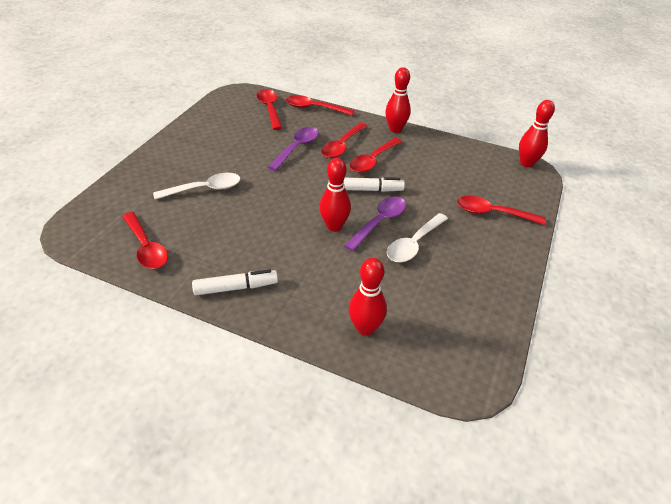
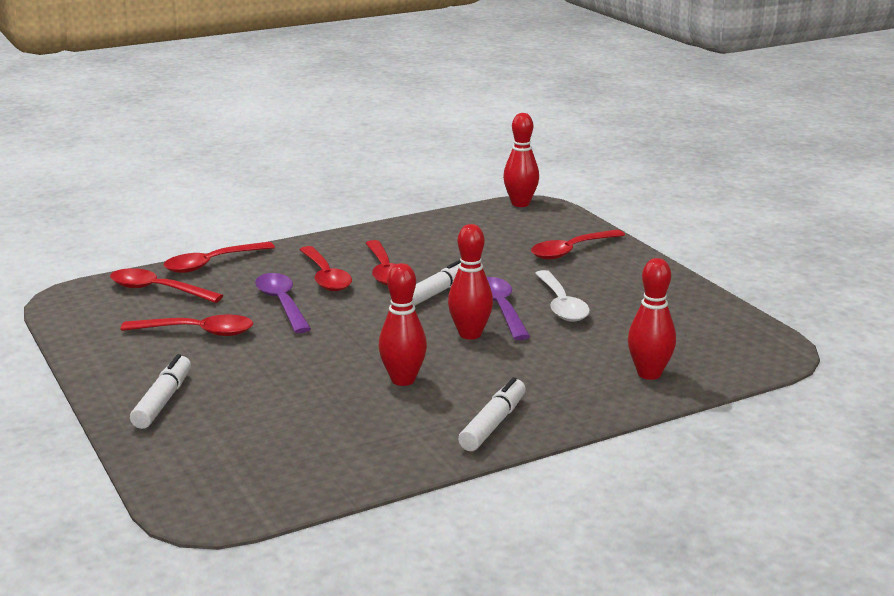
camera: 50 degrees left, 20 degrees down
(146, 247) = (331, 461): red spoon -> red spoon (197, 332)
(164, 166) = (163, 401): none -> white marker
(204, 189) = (268, 388): white spoon -> none
(395, 129) = (346, 237): red bowling pin -> red bowling pin (403, 380)

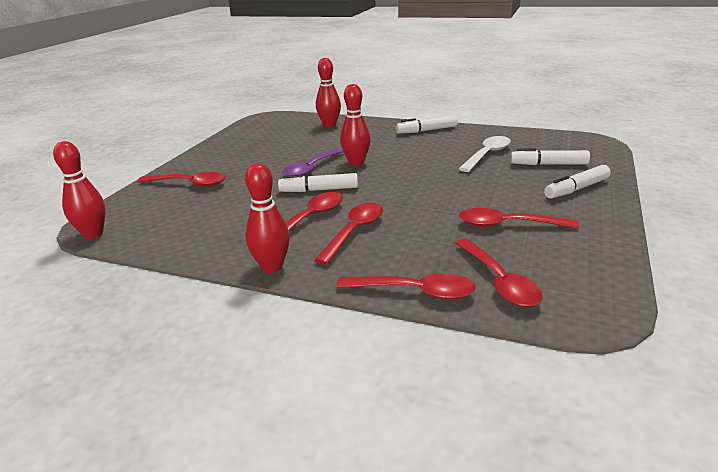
camera: 130 degrees left, 5 degrees up
(197, 332) = (508, 225): red spoon -> red spoon turned 45 degrees counterclockwise
(232, 428) = (548, 164): none -> white marker
(282, 303) = (420, 223): purple spoon -> none
(403, 380) = (431, 156): red bowling pin -> red bowling pin (272, 267)
(561, 305) = (282, 159): white spoon -> white spoon (487, 155)

